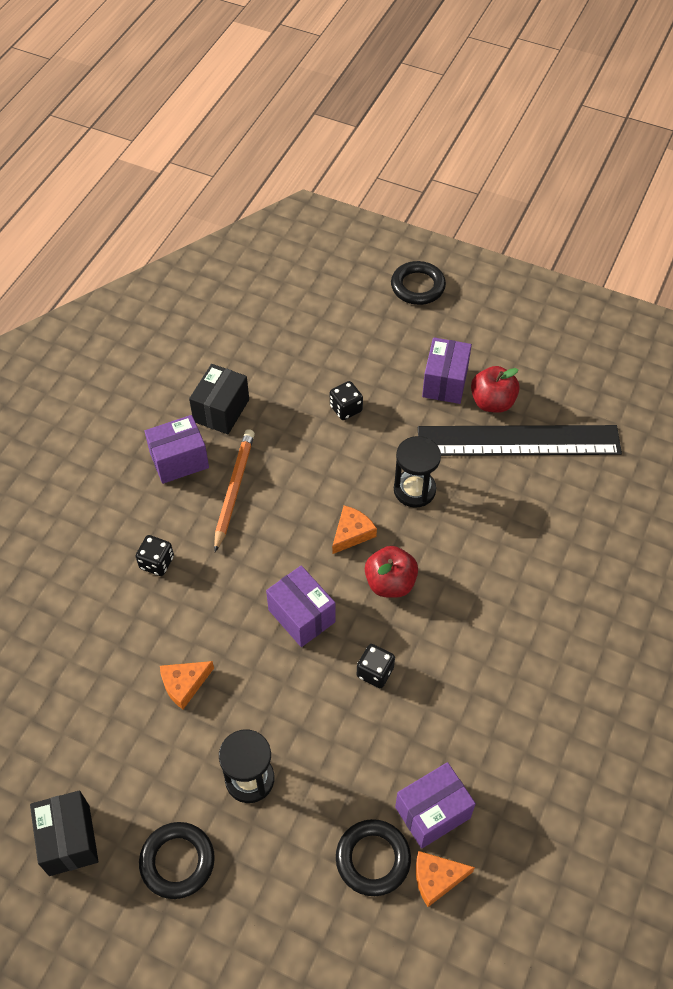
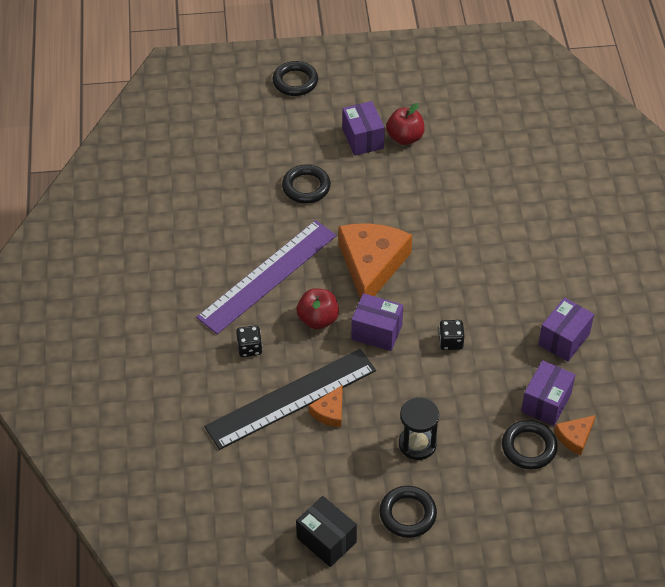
camera: 30 degrees left, 5 degrees down
(179, 460) = (212, 275): purple box -> purple box (564, 339)
(221, 410) = (216, 228): black box -> none
(234, 489) = (267, 276): orange pencil -> purple ruler
(346, 408) = (306, 187): black dice -> black ring
(352, 533) = (371, 265): orange cheese -> orange cheese, size x2.19
(390, 583) = (420, 283): red apple -> red apple (318, 319)
(414, 490) = (393, 218): black hourglass -> none
(518, 441) = (440, 155): black ruler -> black ruler (291, 399)

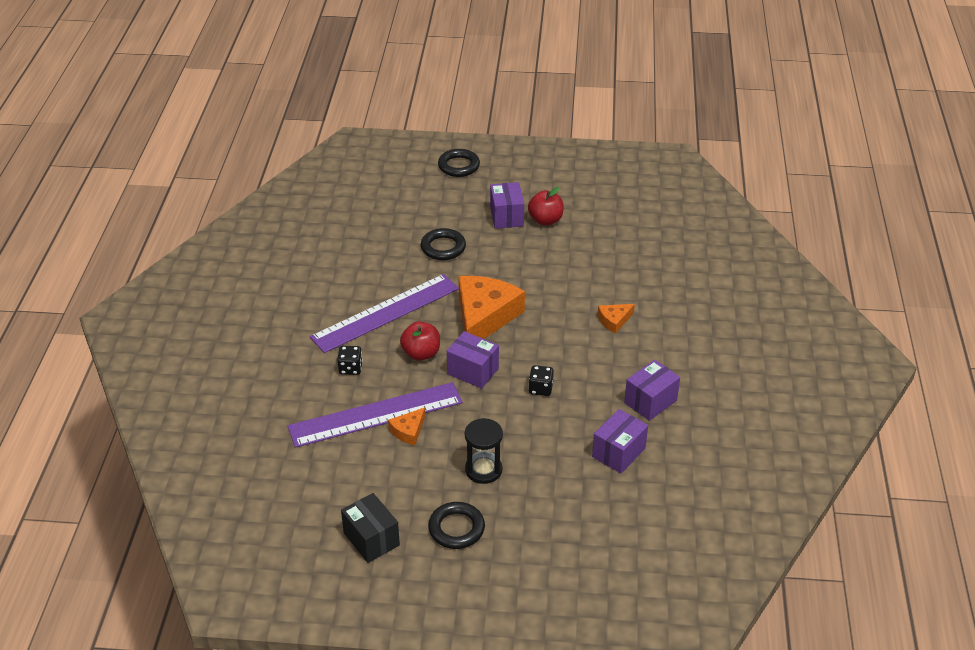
camera: 10 degrees right, 10 degrees down
(291, 399) = (376, 415): black ruler -> purple ruler
(529, 447) = (591, 488): black ring -> none
(575, 437) = (639, 486): orange cheese -> orange cheese (614, 321)

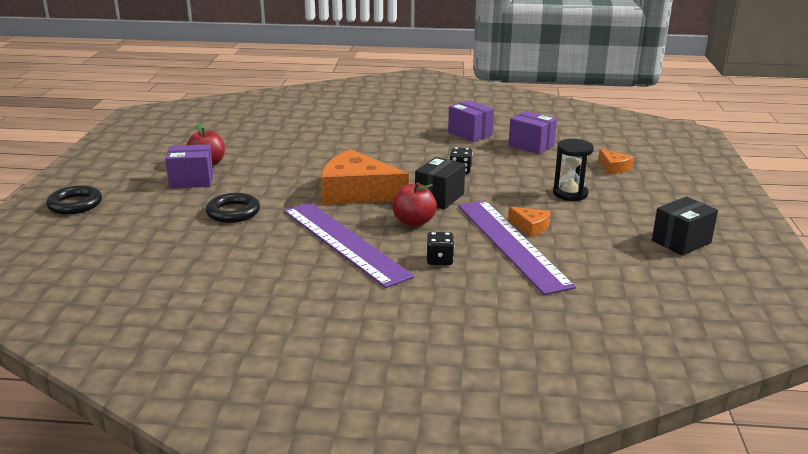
camera: 90 degrees left, 15 degrees down
(456, 528) = (645, 204): black ring -> none
(473, 371) = (439, 197): purple box -> black box
(614, 321) = (369, 142): orange cheese -> orange cheese (613, 167)

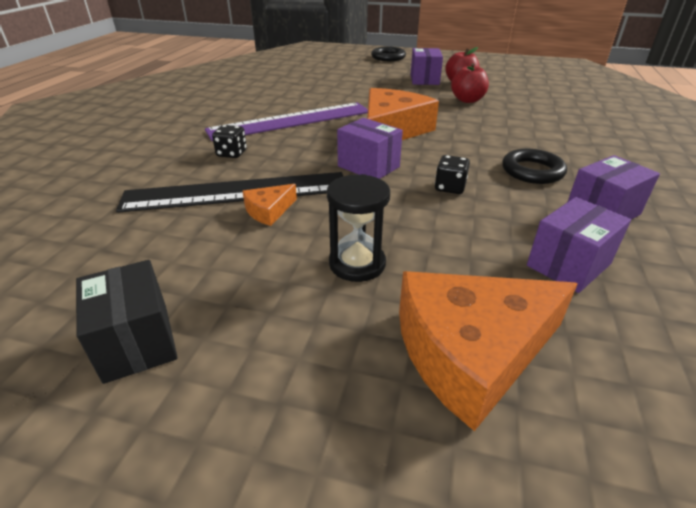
camera: 100 degrees right, 10 degrees up
(233, 212) = (362, 90): black ring -> black ring (532, 171)
(414, 222) = (314, 149): red apple -> red apple (467, 100)
(439, 197) = (368, 166): black box -> purple box
(511, 244) = (236, 192): purple ruler -> black ruler
(613, 167) = (471, 352): orange cheese -> orange cheese, size x2.19

